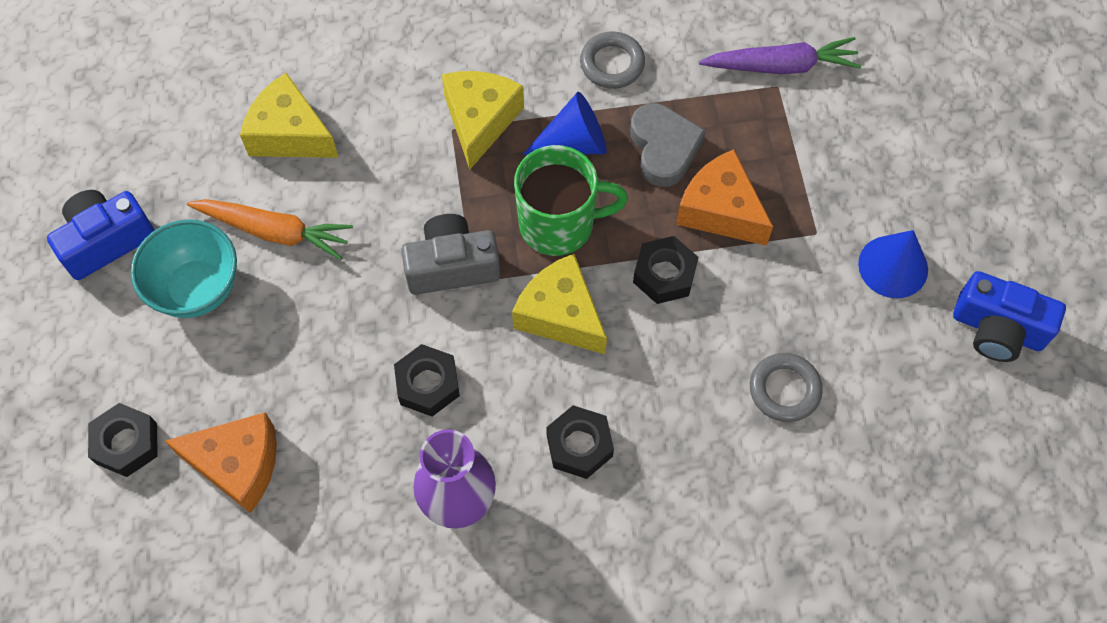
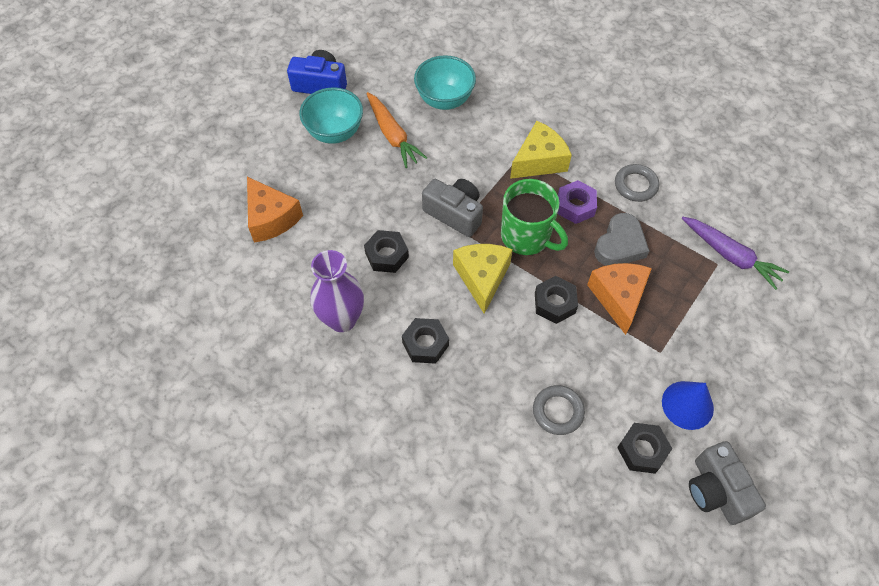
camera: 45 degrees right, 5 degrees down
(126, 443) = (239, 171): black nut -> black nut (642, 450)
(290, 134) = (444, 100): yellow cheese -> turquoise bowl
(574, 142) = (575, 206): blue cone -> purple nut
(997, 329) = (716, 490): blue camera -> grey camera

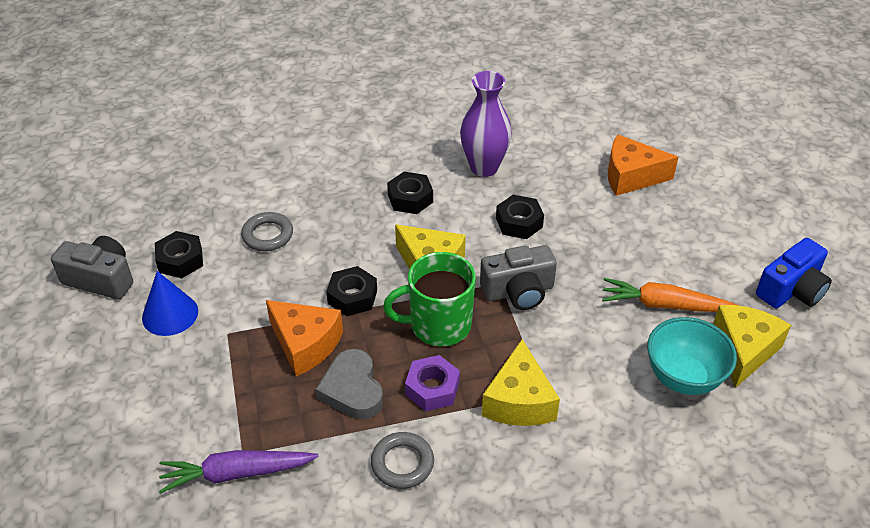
camera: 130 degrees right, 15 degrees down
(335, 133) = (705, 265): turquoise bowl -> none
(396, 85) = (743, 350): none -> yellow cheese

